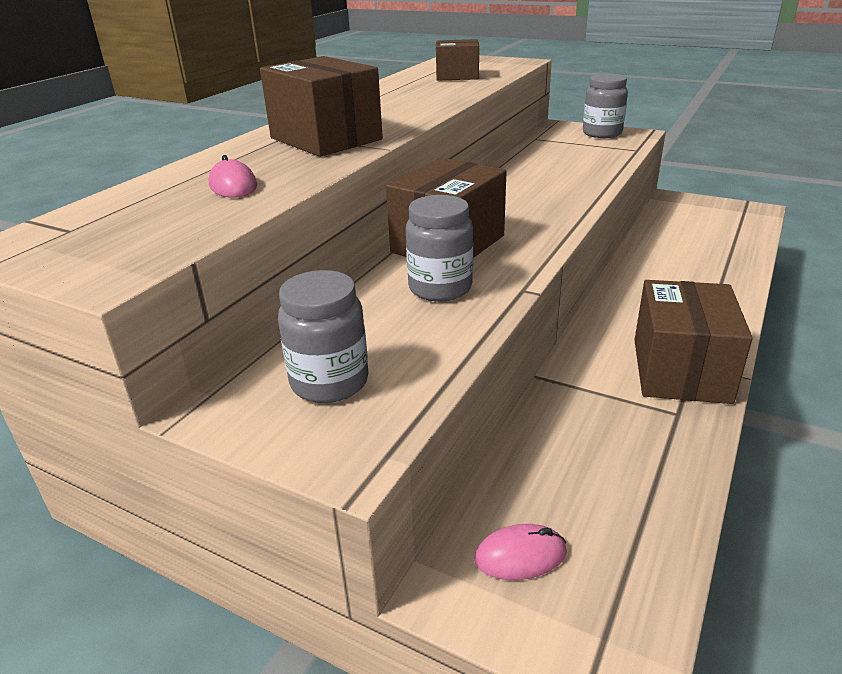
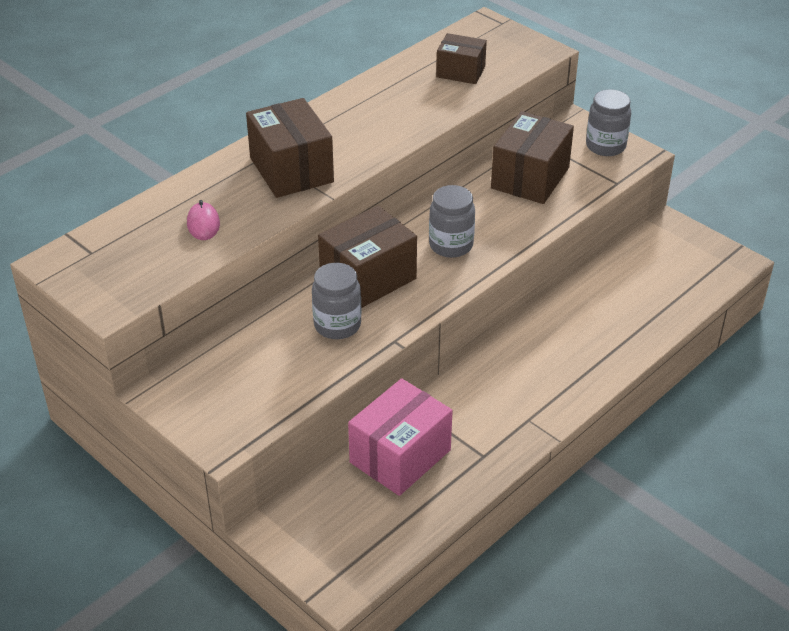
camera: 15 degrees right, 10 degrees up
(329, 382) = (230, 390): grey jar -> grey jar (451, 245)
(520, 556) = (318, 522): pink mouse -> none
(575, 437) = (400, 456): none -> pink box
(680, 370) = (514, 422): brown box -> brown box (530, 178)

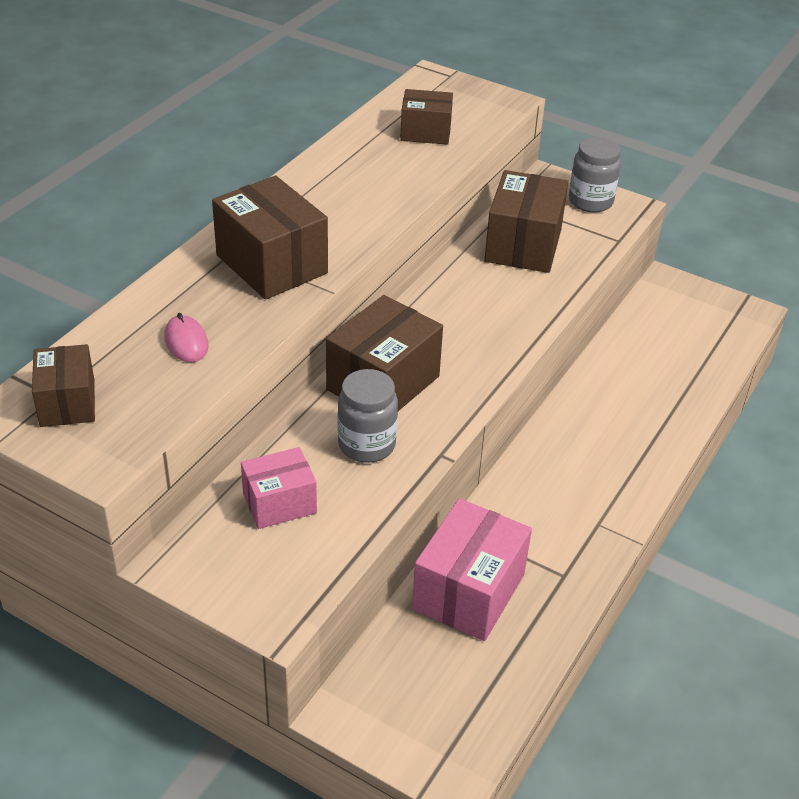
camera: 15 degrees left, 0 degrees up
(100, 259) = (67, 403): none -> brown box
(253, 360) = (279, 503): none -> pink box
(451, 245) = (464, 332): grey jar -> none

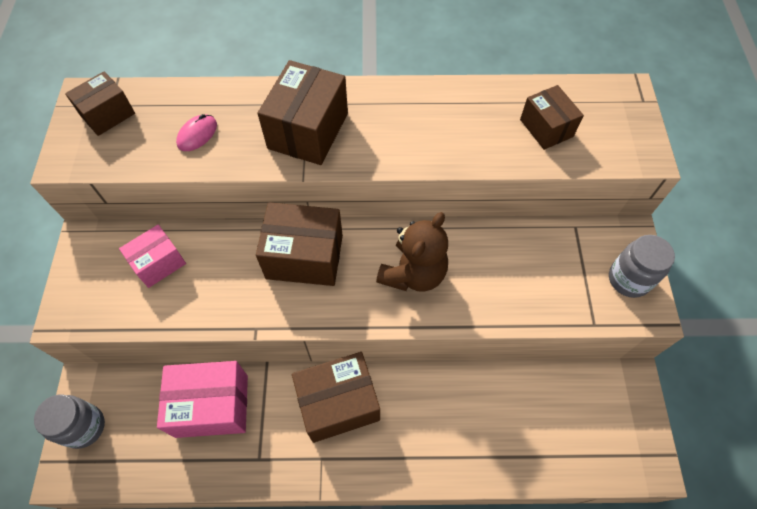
camera: 60 degrees right, 20 degrees up
(279, 503) = (158, 263): pink box -> pink box turned 75 degrees counterclockwise
(366, 445) = (238, 280): grey jar -> grey jar (84, 427)
(473, 318) = (413, 273): none -> brown teddy bear
(523, 245) = (527, 261): brown box -> brown box (338, 403)

